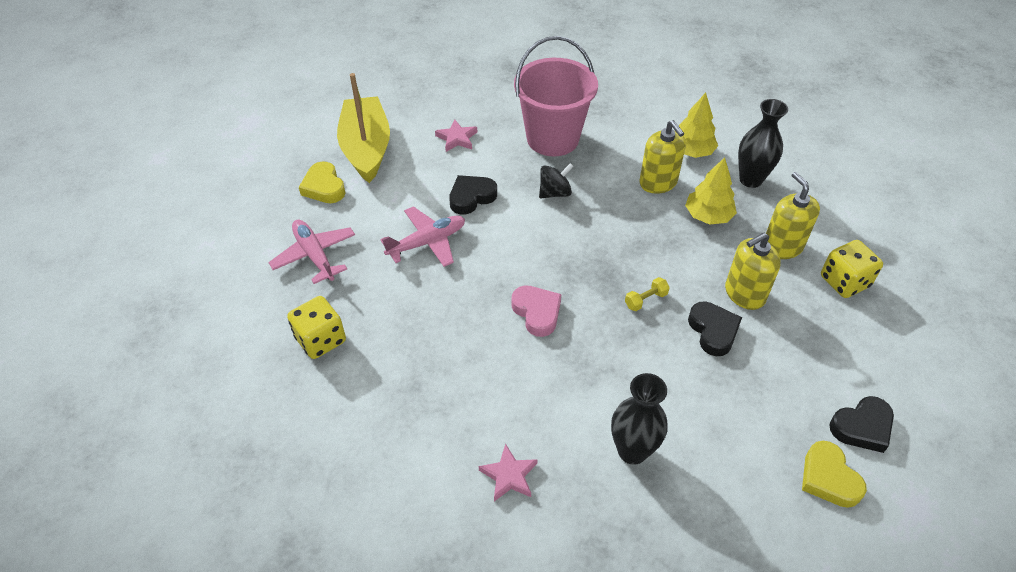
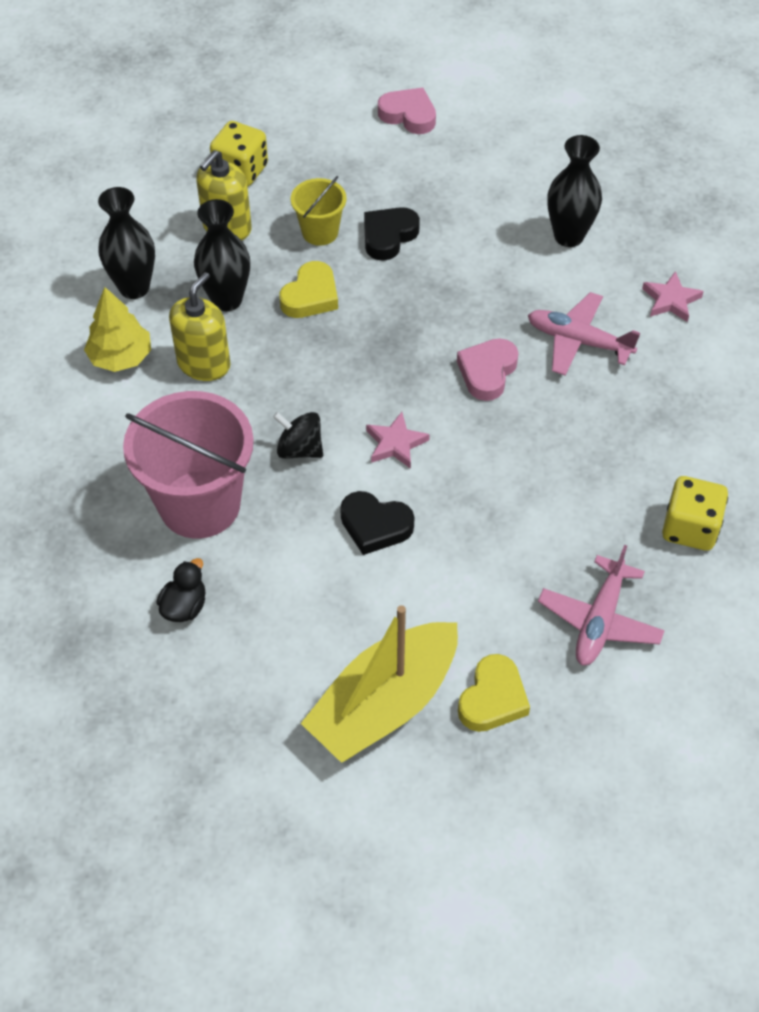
camera: 125 degrees left, 5 degrees up
(427, 242) = (482, 523): pink plane -> pink plane (578, 341)
(457, 138) = (280, 610): pink star -> pink star (395, 443)
(493, 108) = (184, 606): none -> black duck
(645, 300) = (393, 298): yellow dumbbell -> none
(708, 216) = (227, 300): yellow tree -> black vase
(744, 294) = (320, 232): yellow soap dispenser -> yellow bucket
(828, 478) = (477, 119): yellow heart -> yellow heart (311, 296)
(862, 427) = (408, 115): black heart -> pink heart

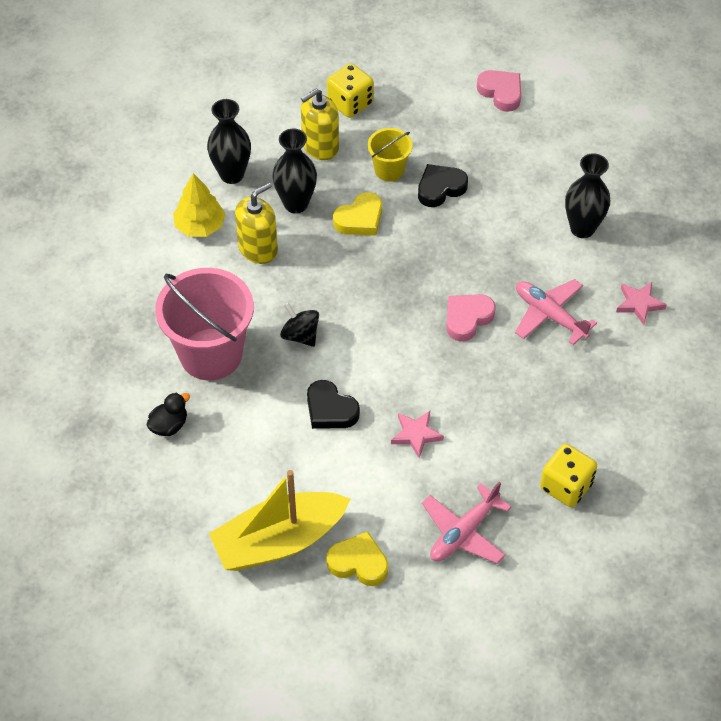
camera: 20 degrees right, 0 degrees up
(395, 443) = (373, 352): pink star -> pink star (416, 434)
(493, 698) = (358, 563): yellow heart -> yellow heart turned 120 degrees counterclockwise

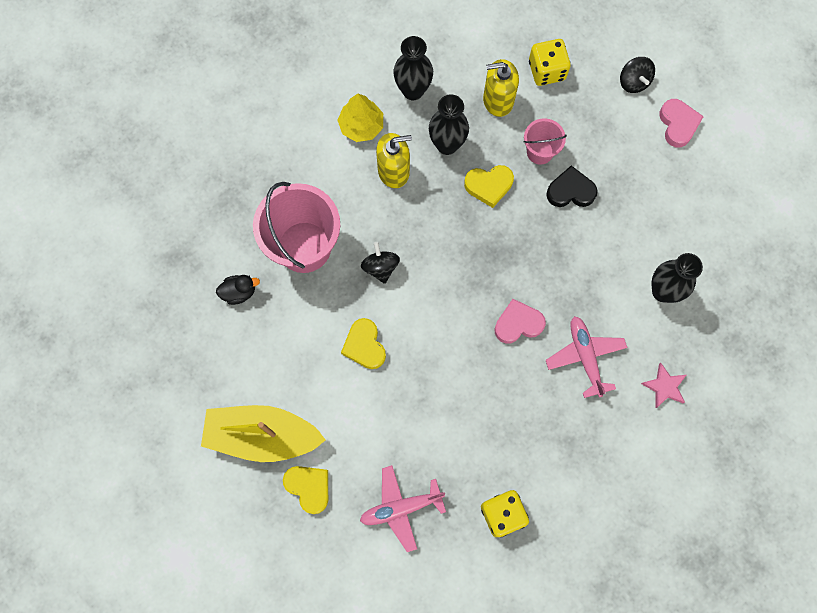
camera: 30 degrees right, 20 degrees up
(330, 410) = (364, 346): black heart -> yellow heart
(389, 170) = (540, 152): yellow bucket -> pink bucket
(416, 434) = (416, 404): pink star -> none
(437, 77) = (633, 81): none -> black spinning top

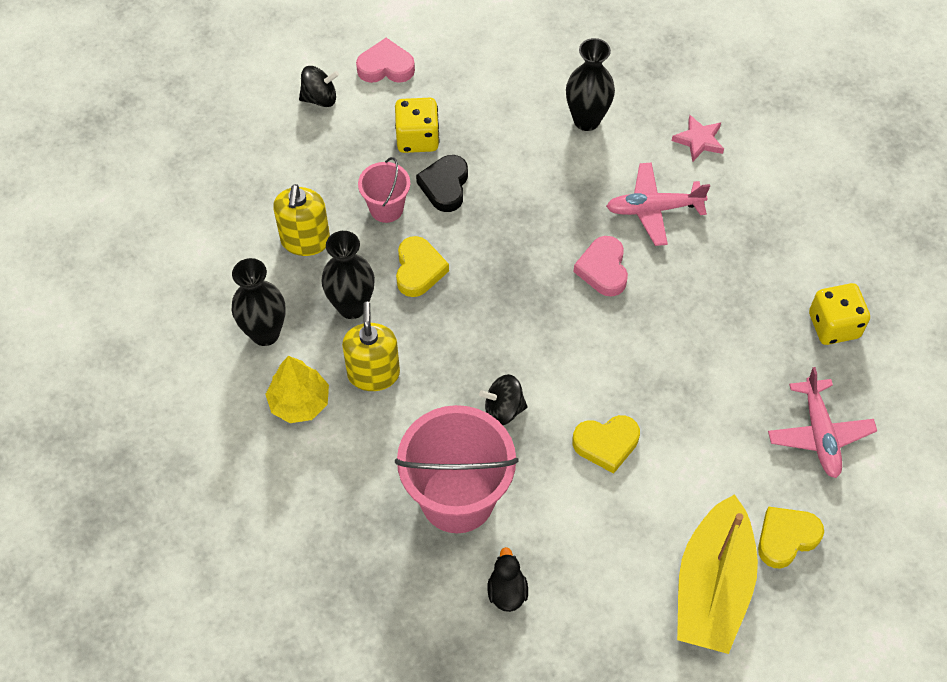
camera: 80 degrees left, 15 degrees down
(547, 70) = (280, 182): yellow dice -> yellow dice (417, 138)

